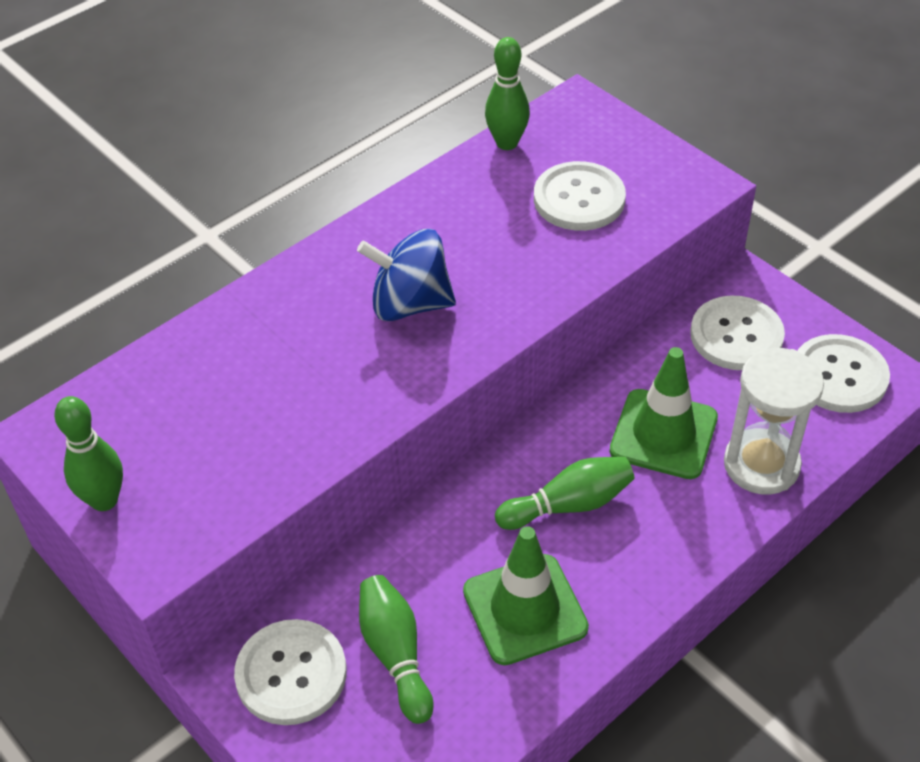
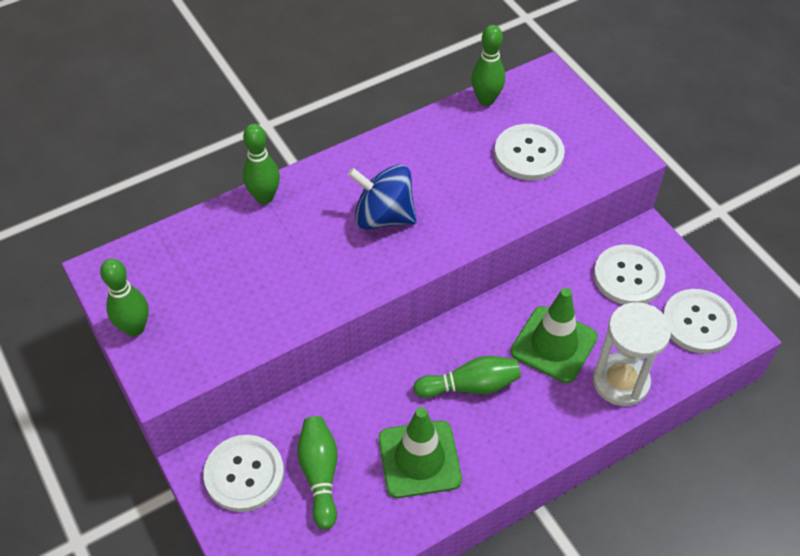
camera: 10 degrees right, 5 degrees up
(244, 305) = (264, 197): none -> green bowling pin

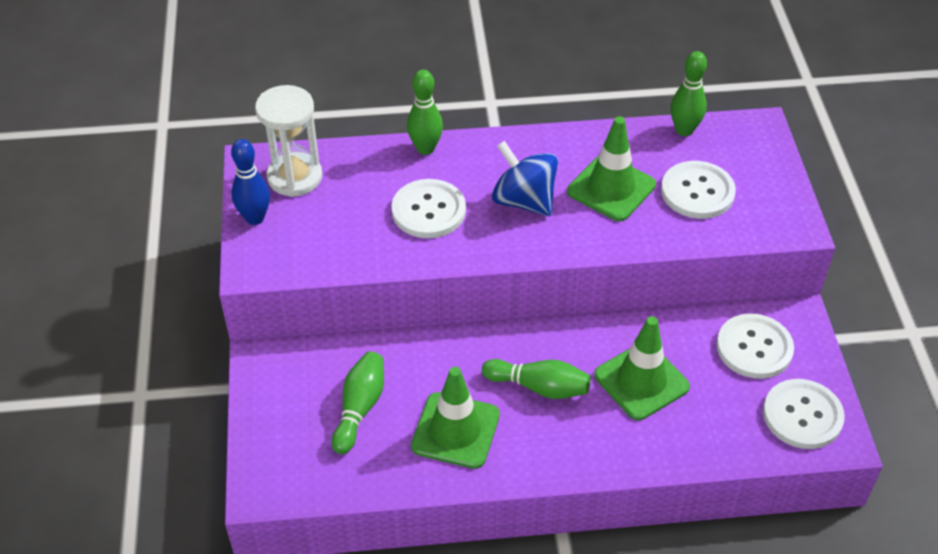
camera: 25 degrees right, 5 degrees down
(135, 328) = (255, 218): green bowling pin -> blue bowling pin
(244, 474) = (295, 382): white button -> white button (428, 211)
(454, 177) = (611, 188): none -> green traffic cone
(620, 381) = (689, 438): white hourglass -> white hourglass (295, 177)

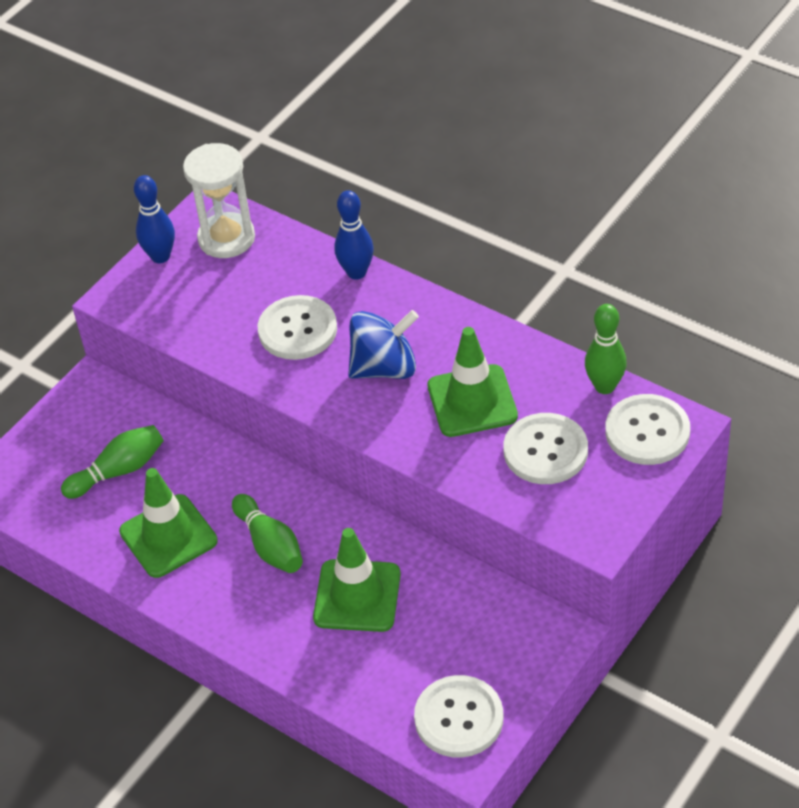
camera: 45 degrees right, 0 degrees up
(425, 148) = (356, 272): green bowling pin -> blue bowling pin
(524, 201) = (384, 368): blue spinning top -> blue spinning top turned 75 degrees clockwise
(754, 348) = (487, 633): white button -> white button (647, 431)

